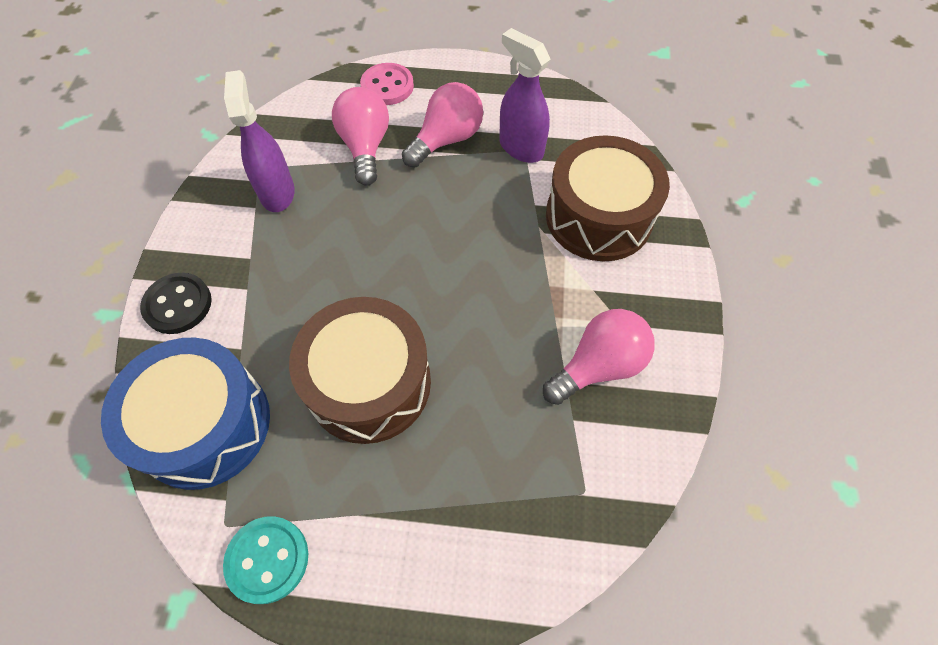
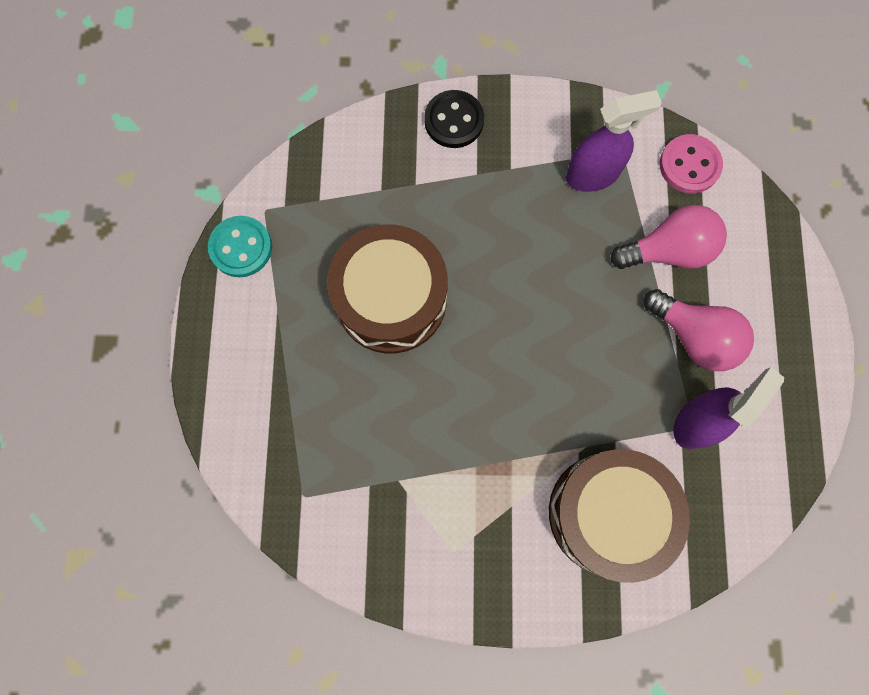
camera: 85 degrees right, 15 degrees up
(205, 425) = (344, 174): blue drum -> none
(387, 86) = (766, 260): pink button -> pink button (689, 165)
(598, 366) = (425, 510): pink light bulb -> none

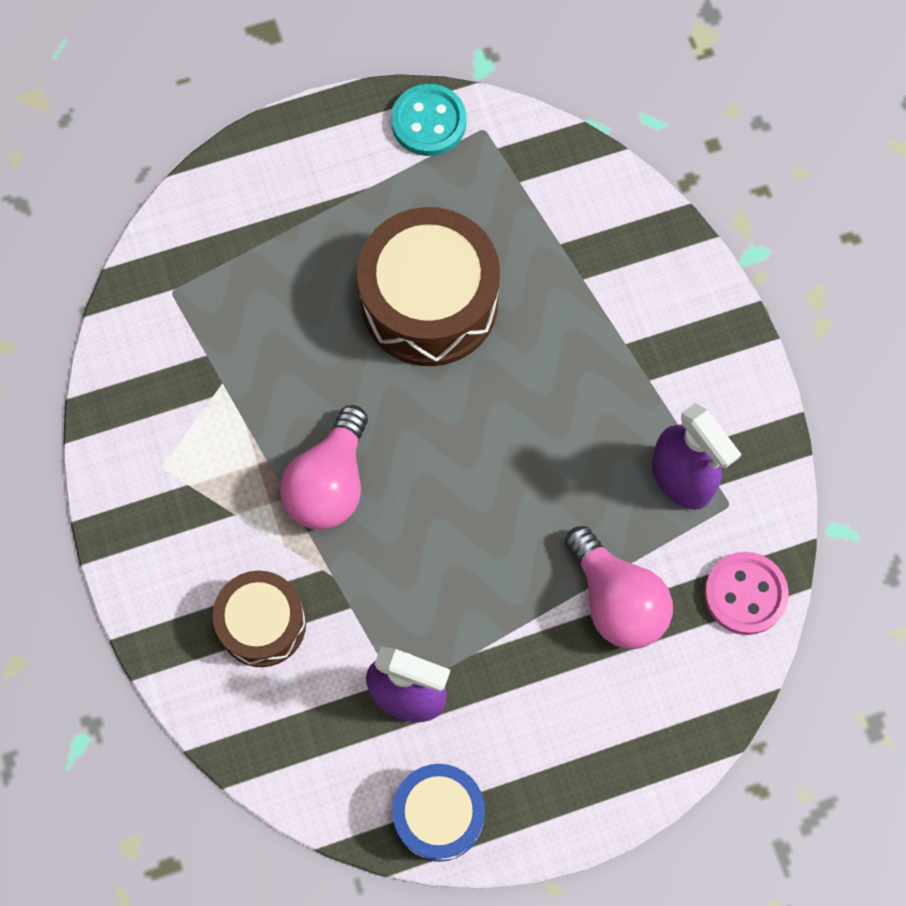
camera: 70 degrees right, 5 degrees down
(454, 121) = (685, 293): black button -> none
(607, 513) = (262, 624): brown drum -> brown drum, size x0.60
(694, 337) = (515, 664): pink light bulb -> pink light bulb (329, 483)
(791, 430) = (439, 815): none -> blue drum

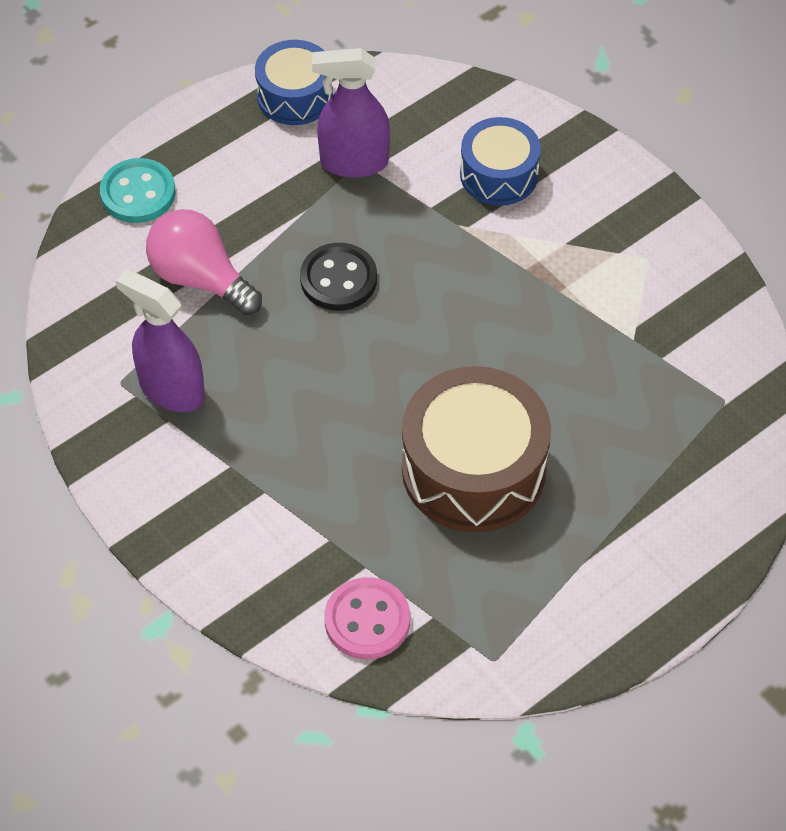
camera: 160 degrees right, 15 degrees down
(262, 624) = (499, 174): brown drum -> blue drum
(329, 483) = (493, 290): pink light bulb -> none
(428, 122) = (556, 648): turquoise button -> turquoise button (138, 193)
(477, 550) = (338, 279): none -> black button
(745, 594) = (85, 316): pink button -> pink button (367, 620)

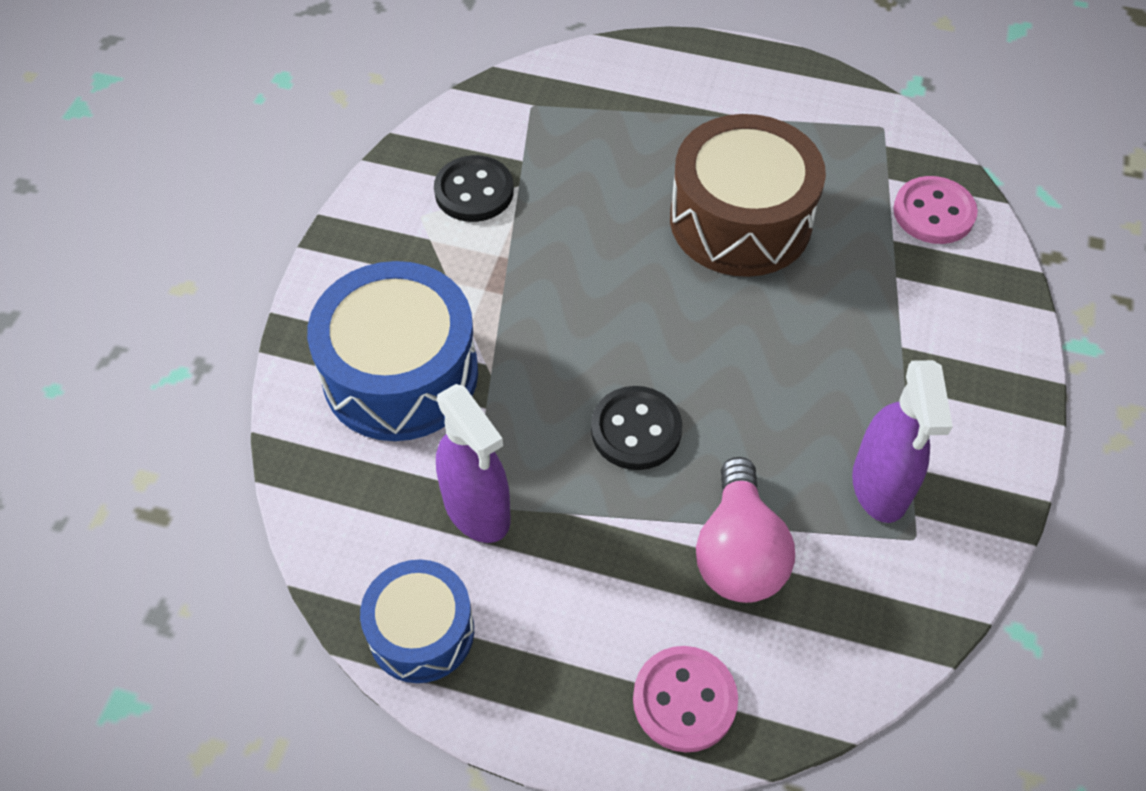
camera: 125 degrees left, 0 degrees up
(138, 193) = (684, 700): turquoise button -> pink button
(499, 174) = (400, 374): blue drum -> blue drum, size x1.67
(648, 306) = (474, 191): none -> black button

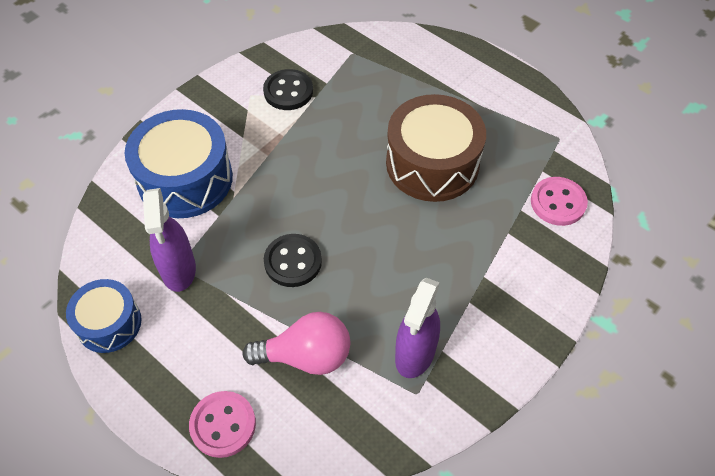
camera: 25 degrees right, 0 degrees up
(738, 553) = (306, 356): pink light bulb -> pink light bulb turned 120 degrees counterclockwise

